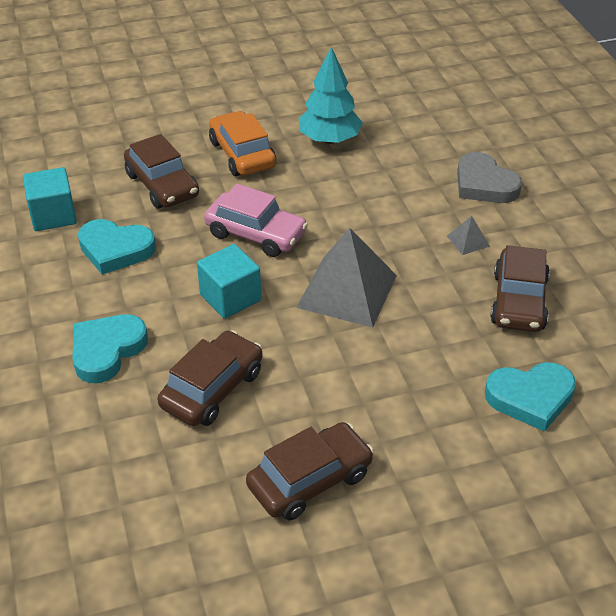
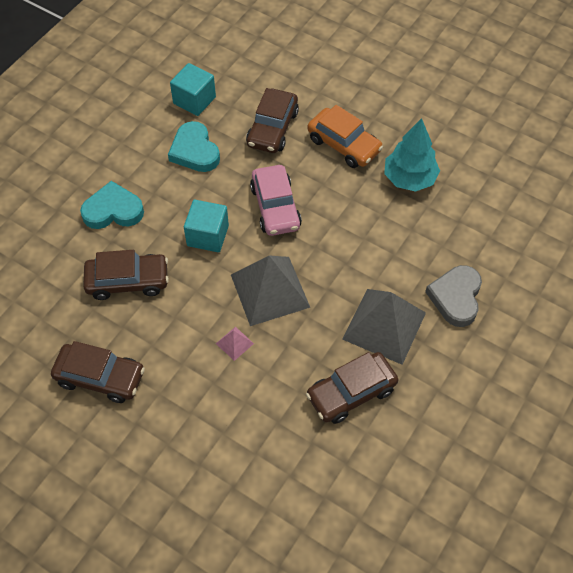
camera: 50 degrees right, 15 degrees up
(242, 154) = (344, 144): orange car -> orange car turned 105 degrees clockwise
(381, 349) = (234, 343): none -> pink pyramid
(468, 241) = (384, 325): grey pyramid -> grey pyramid, size x2.38
(530, 398) = (265, 453): turquoise heart -> none

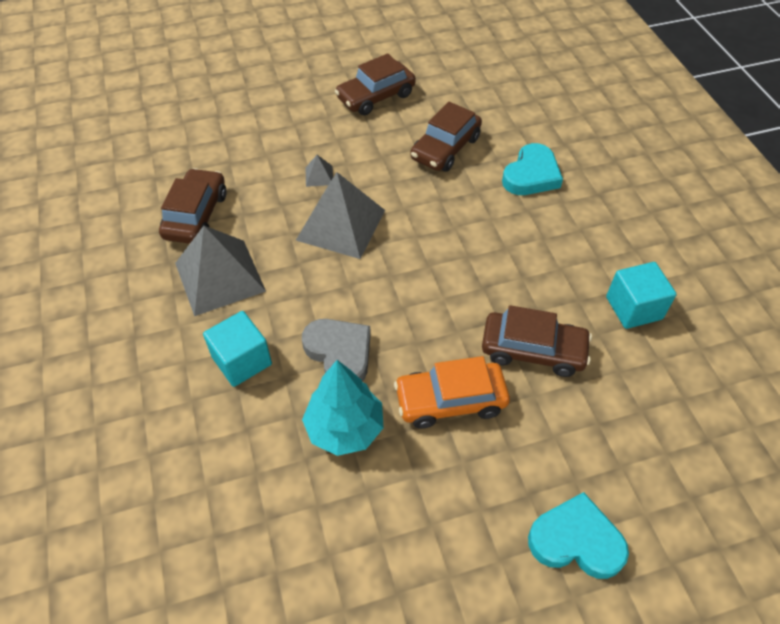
camera: 130 degrees right, 5 degrees down
(194, 151) = (556, 267): turquoise heart -> turquoise heart (576, 540)
(208, 235) = (441, 219): turquoise cube -> turquoise cube (242, 361)
(234, 343) = (319, 176): pink pyramid -> grey pyramid
(272, 128) = (533, 350): brown car -> brown car turned 135 degrees clockwise
(275, 207) = (425, 285): pink car -> none
(456, 297) = (178, 351): grey heart -> grey heart (339, 353)

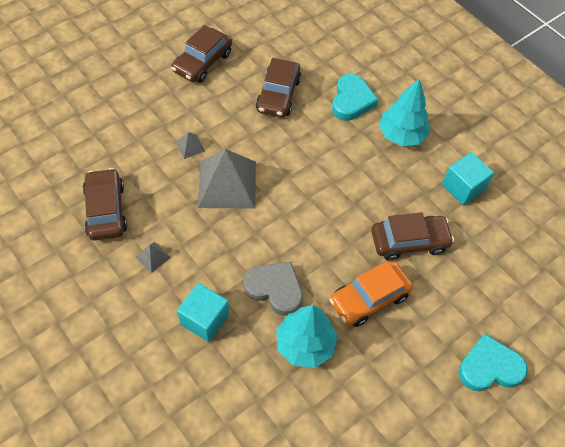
camera: 25 degrees left, 5 degrees up
(220, 277) = (153, 257): grey pyramid -> grey pyramid, size x0.42
(577, 227) = (401, 135): none -> turquoise tree

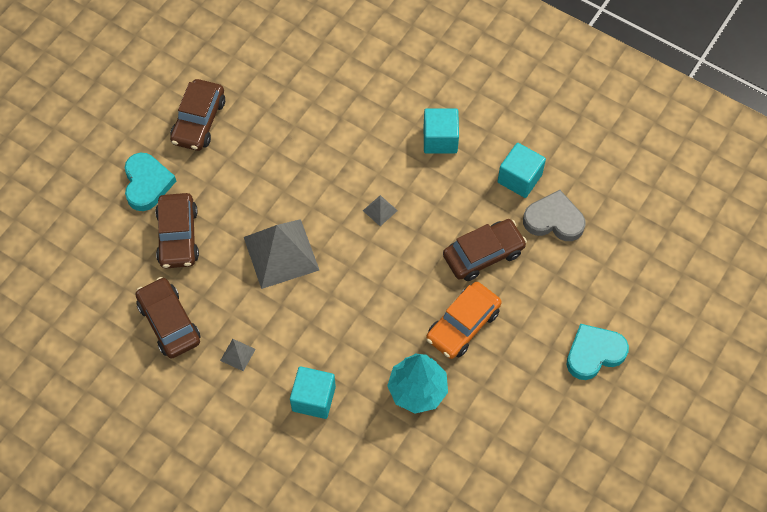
camera: 15 degrees left, 5 degrees up
(190, 146) = (226, 224): grey pyramid -> grey pyramid (380, 210)
(275, 289) = (370, 346): grey heart -> grey heart (554, 220)
(278, 95) = (295, 134): brown car -> brown car (178, 236)
(352, 100) = (376, 116): turquoise heart -> turquoise heart (147, 184)
(401, 135) = (440, 139): turquoise tree -> turquoise cube

